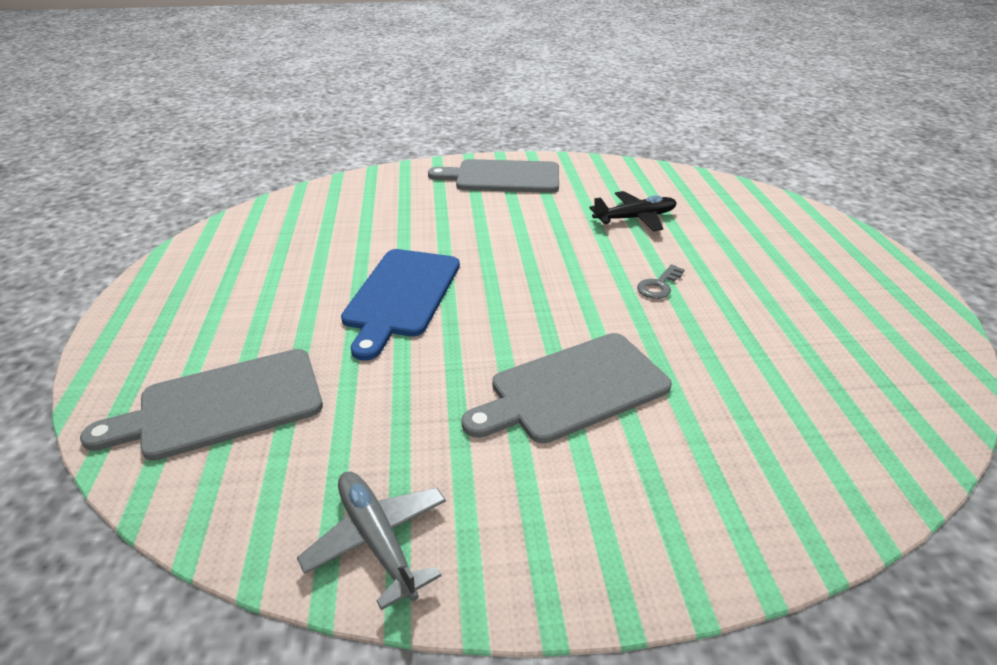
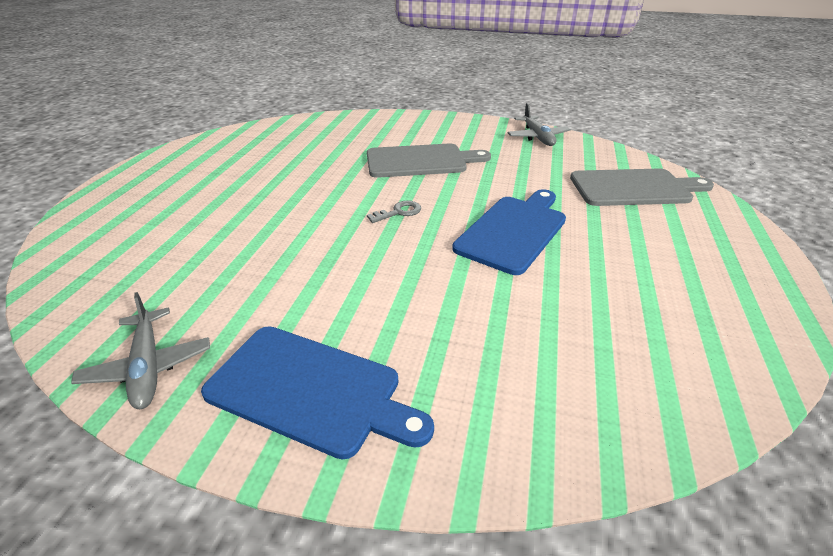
camera: 160 degrees left, 0 degrees up
(503, 177) = (310, 390): grey cutting board -> blue cutting board
(601, 170) = (148, 366): none -> grey plane
(635, 218) = (231, 264): black plane -> none
(659, 285) = (302, 199): grey key -> grey key (399, 212)

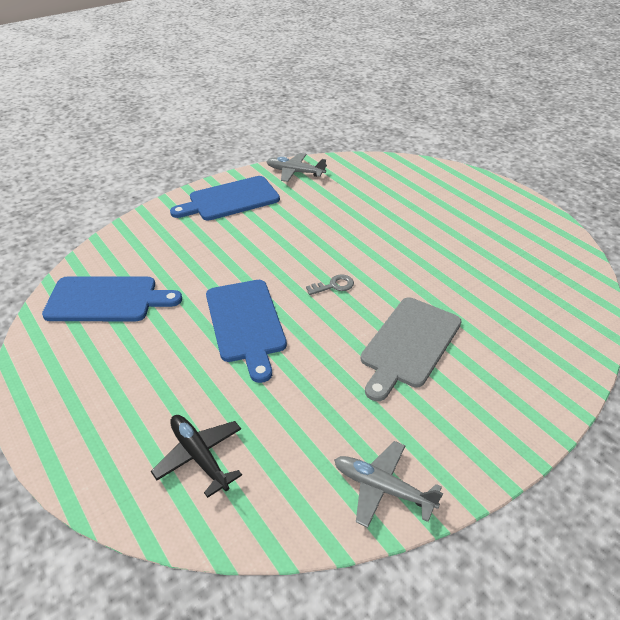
camera: 130 degrees right, 5 degrees up
(399, 212) = (334, 286): grey key -> grey key turned 120 degrees counterclockwise
(634, 188) = (199, 456): grey cutting board -> black plane
(649, 344) = (106, 299): none -> blue cutting board

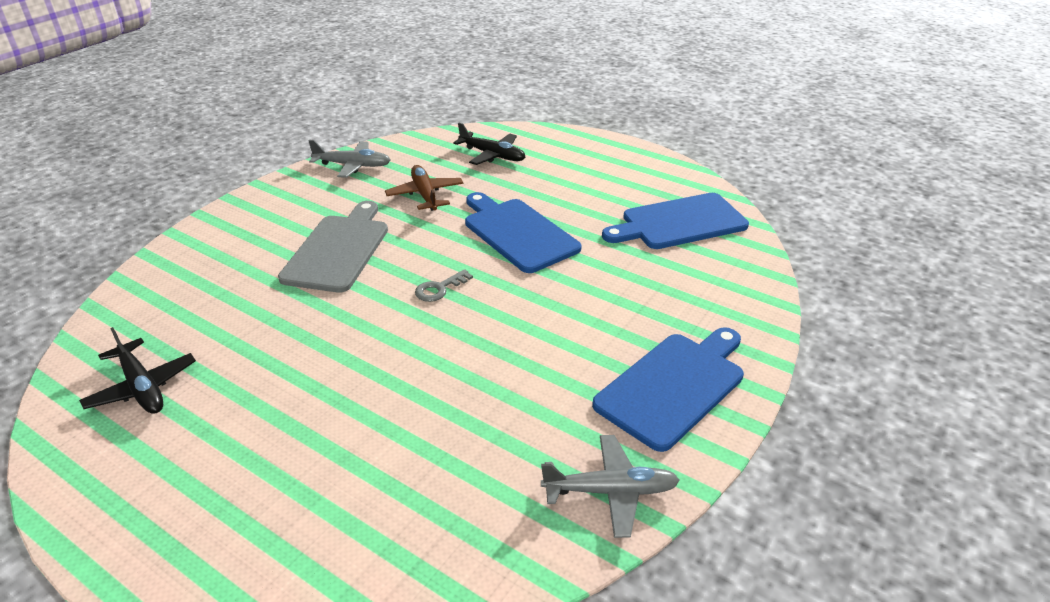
camera: 160 degrees right, 5 degrees down
(309, 400) = (425, 195): none -> brown plane
(538, 263) = (142, 387): none -> black plane

